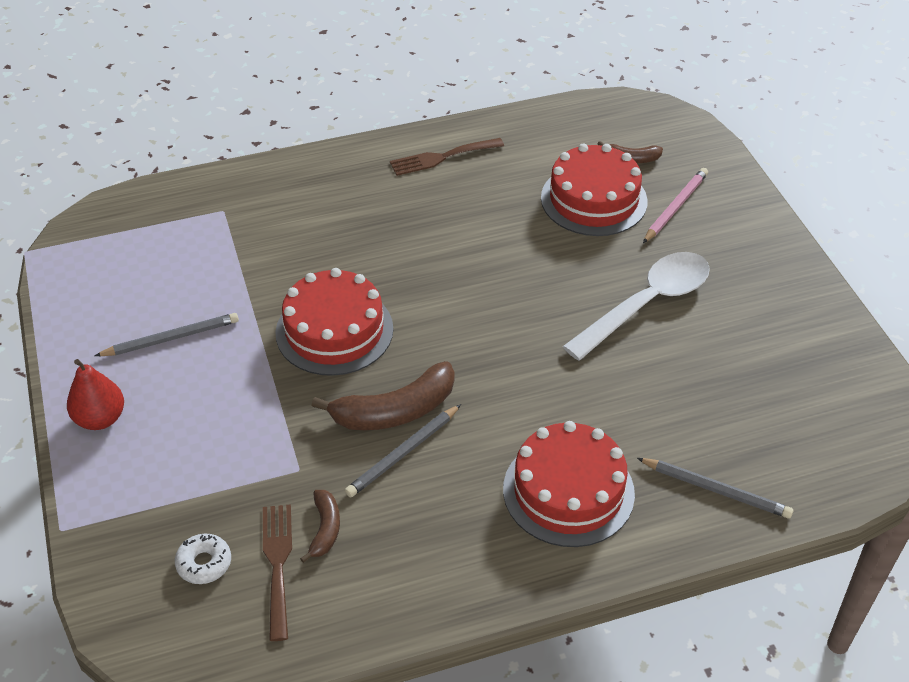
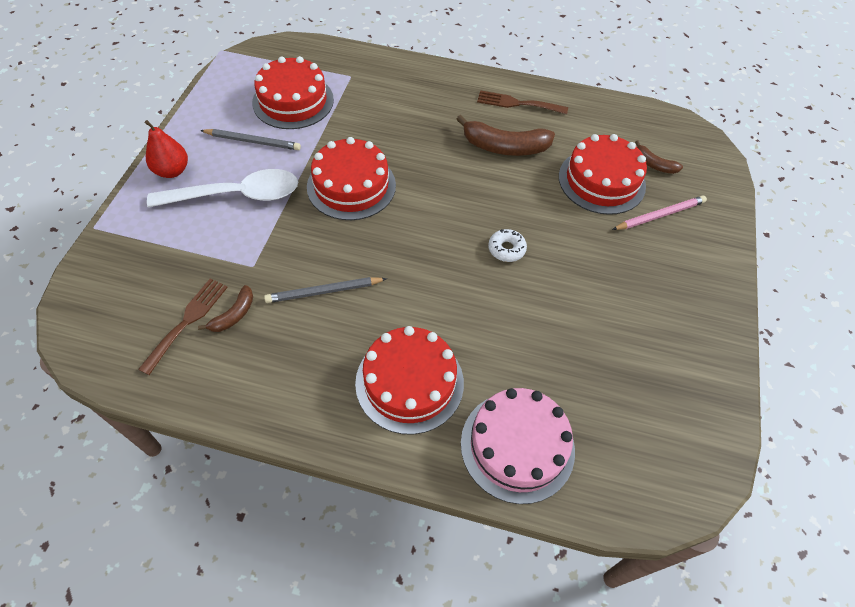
camera: 30 degrees right, 10 degrees up
(178, 270) = (293, 101): none -> red cake
(204, 563) = (148, 295): white donut -> white donut (506, 249)
(395, 410) = (343, 259): brown banana -> brown banana (505, 147)
(646, 304) = (579, 276): white spoon -> white spoon (236, 195)
(716, 489) = (517, 446): grey pencil -> pink cake

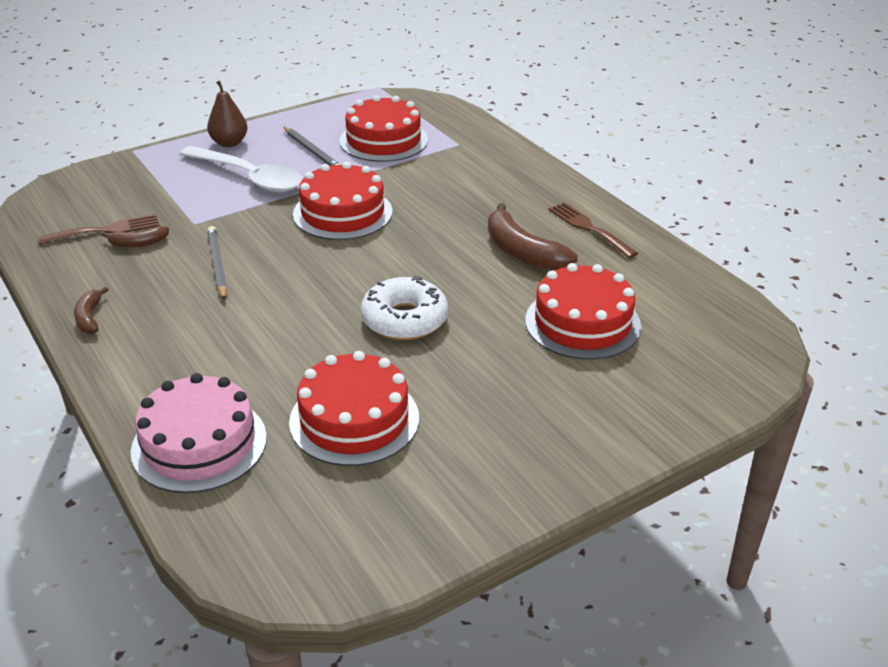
camera: 45 degrees right, 20 degrees down
(172, 171) = (229, 143): red pear -> brown pear
(324, 292) = (217, 265): grey pencil -> grey pencil turned 45 degrees clockwise
(409, 382) = (187, 353): red cake -> red cake (354, 419)
(506, 249) = (404, 319): white donut -> white donut, size x1.87
(654, 164) = (665, 340): brown banana -> brown banana (90, 317)
(659, 215) = (603, 379): pink pencil -> none

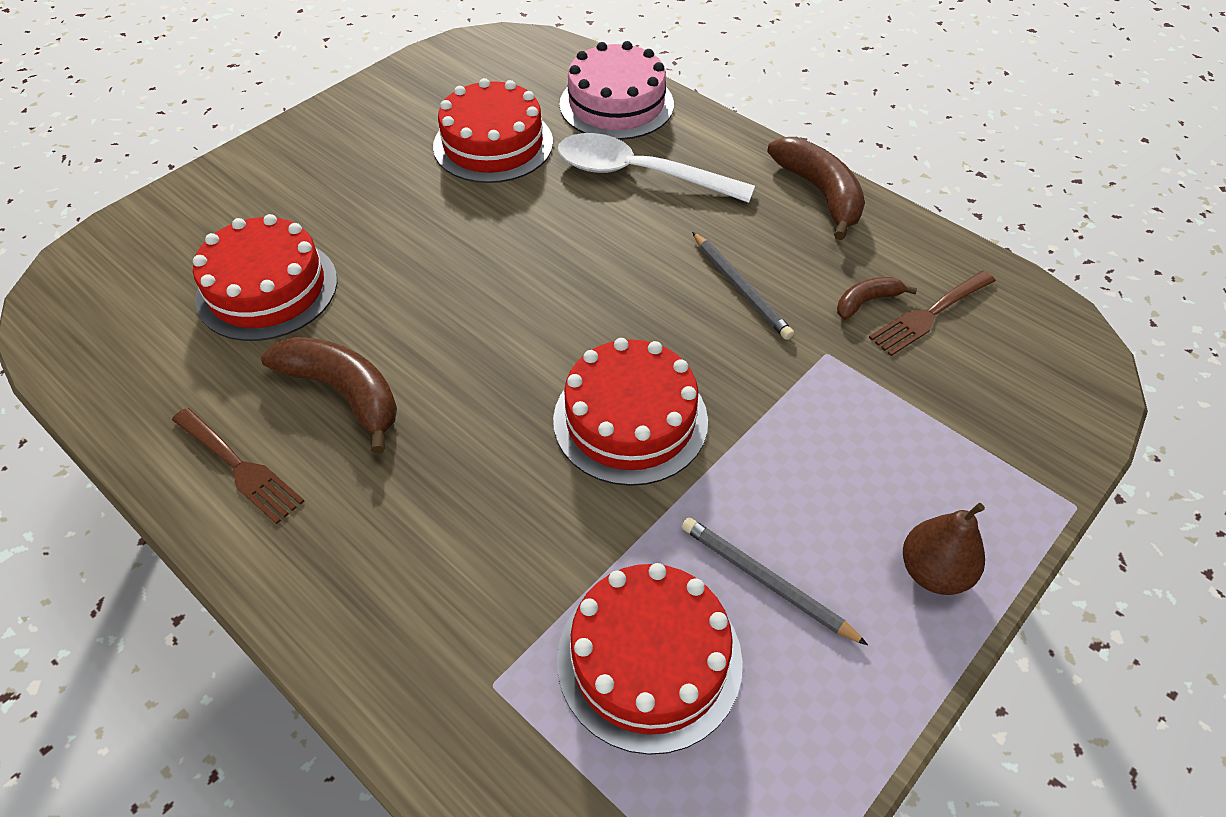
camera: 165 degrees right, 15 degrees up
(90, 317) = (820, 193): brown banana -> brown banana, size x1.86
(249, 177) = (825, 475): white spoon -> white spoon (640, 174)
(404, 319) = (479, 254): white donut -> none

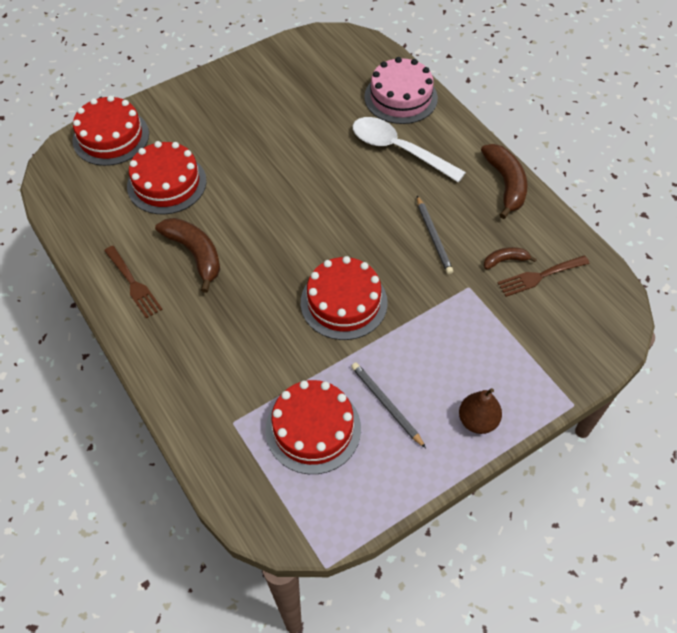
camera: 15 degrees right, 5 degrees up
(493, 144) = (317, 112): red cake -> red cake (111, 137)

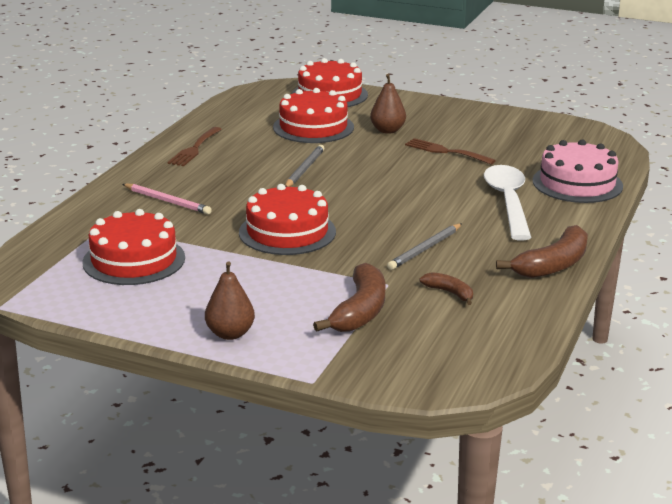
camera: 55 degrees right, 30 degrees down
(195, 254) = (255, 159): brown banana -> brown banana (360, 311)
(218, 143) = (387, 130): none -> brown pear
(222, 354) = (167, 201): none -> pink pencil
(386, 405) = (196, 284): grey pencil -> grey pencil (304, 169)
(539, 276) = (456, 317): brown fork -> brown fork (445, 151)

